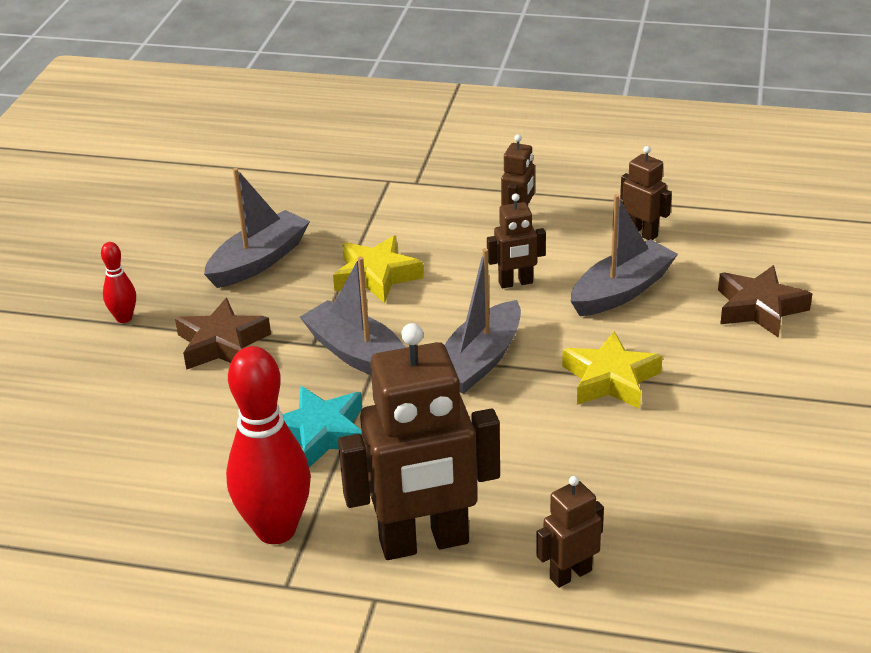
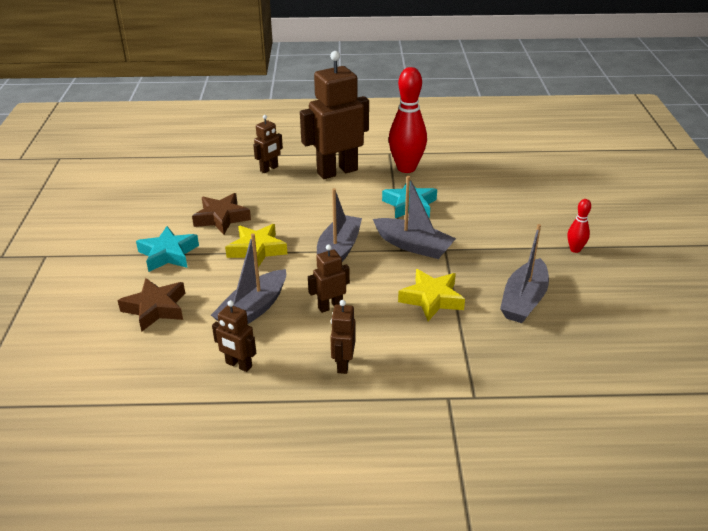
camera: 165 degrees right, 0 degrees up
(222, 344) = (500, 242): brown star -> brown star (221, 218)
(758, 390) = (168, 254): none -> turquoise star

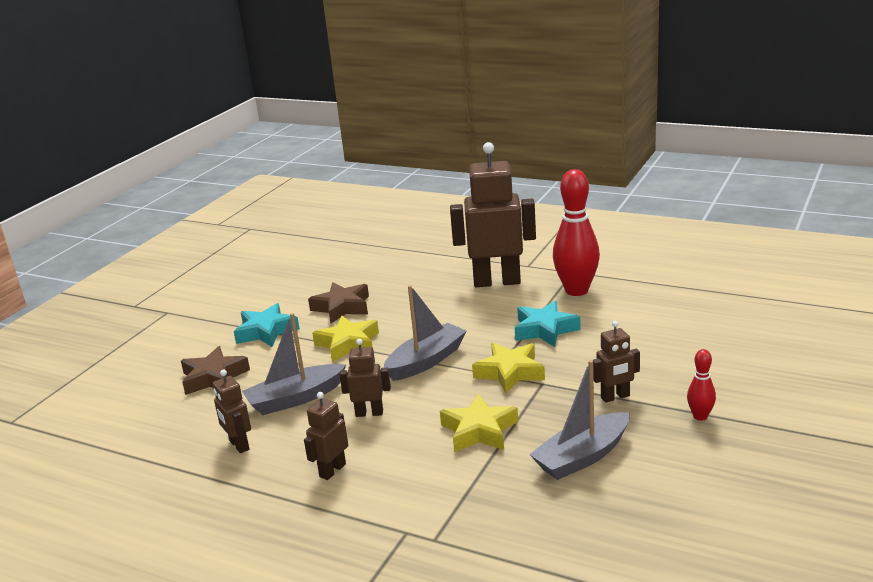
camera: 30 degrees right, 10 degrees down
(269, 169) = (429, 268): brown robot -> brown robot (615, 397)
(413, 246) = (510, 372): grey boat -> yellow star

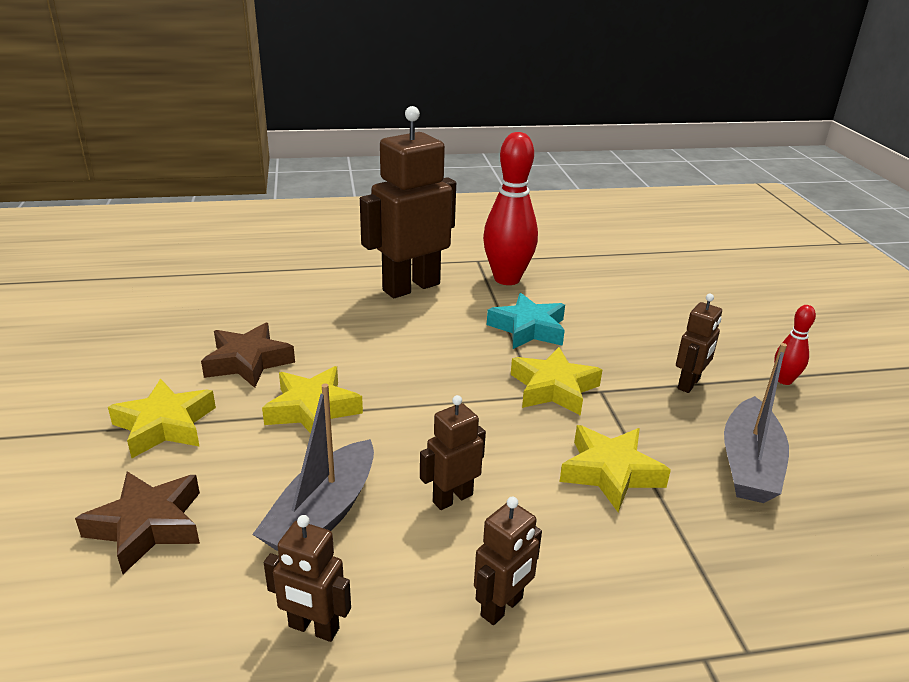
camera: 40 degrees left, 5 degrees up
(266, 331) = (165, 425): turquoise star -> yellow star
(332, 470) = (502, 607): brown robot -> brown robot turned 135 degrees counterclockwise
(426, 361) = (442, 403): grey boat -> none

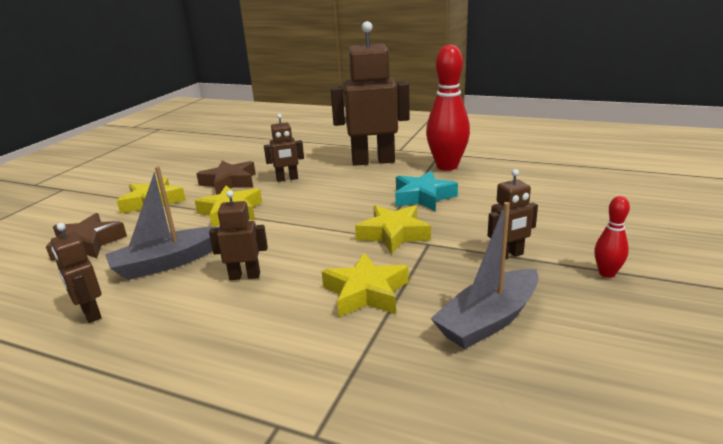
camera: 35 degrees right, 5 degrees down
(502, 607) = (193, 342): brown robot -> brown robot (287, 179)

